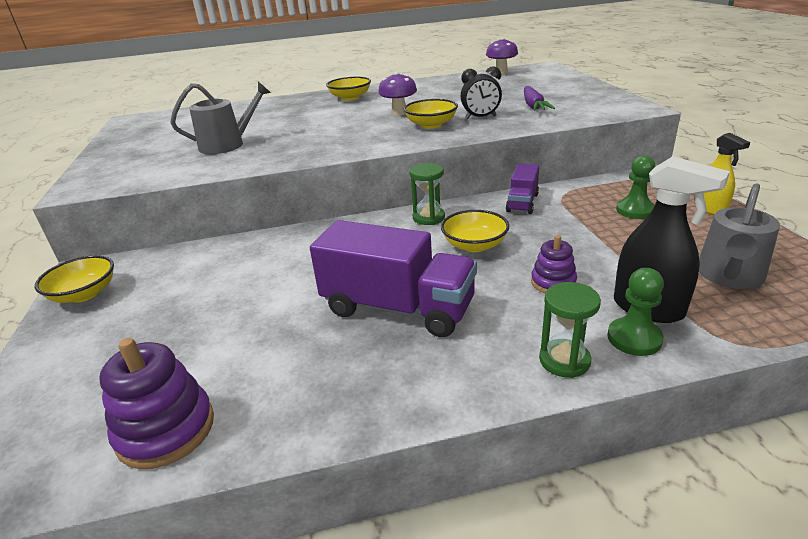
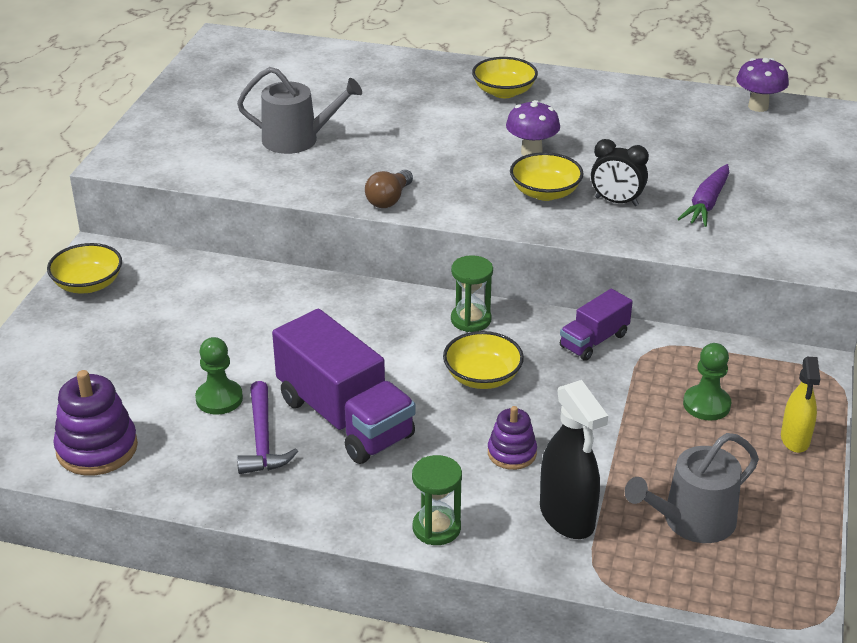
camera: 25 degrees right, 5 degrees up
(327, 153) = (389, 199): none -> brown light bulb
(339, 352) = (263, 439): none -> purple hammer
(634, 338) = (518, 536): green pawn -> green pawn (219, 399)

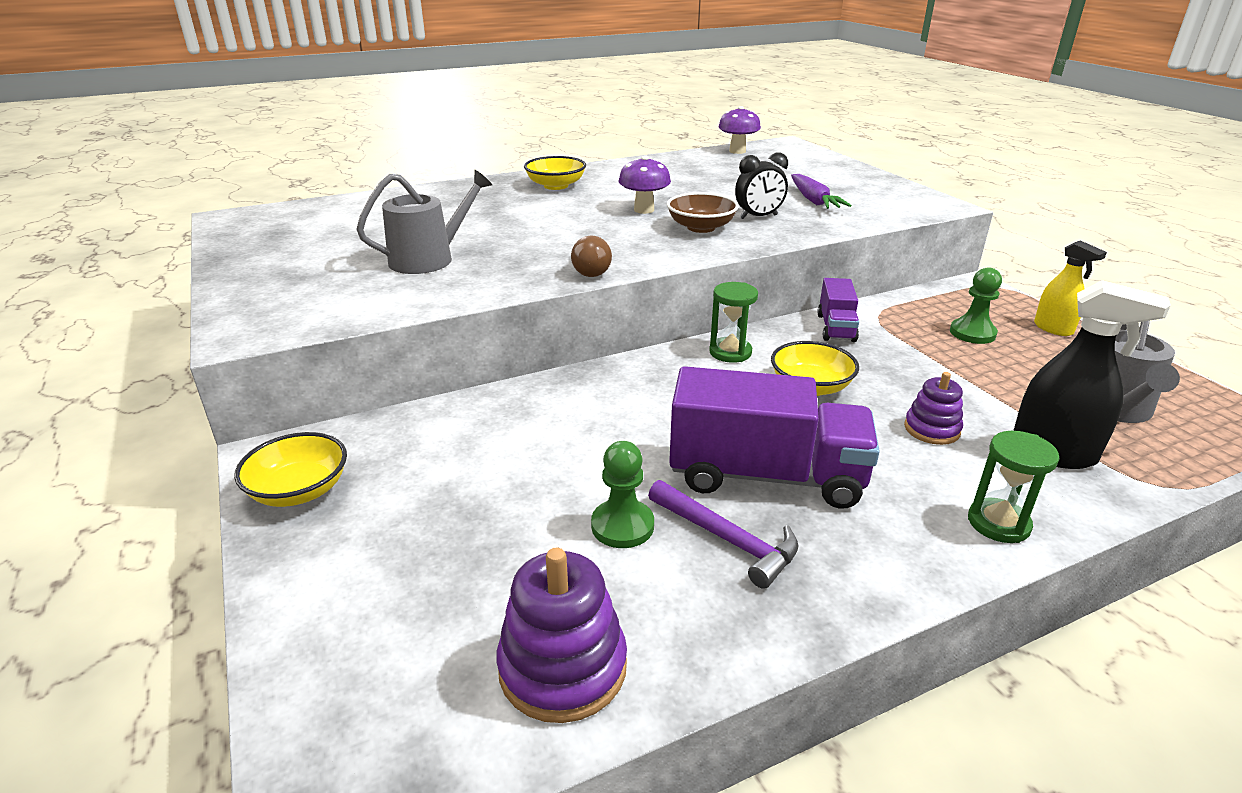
camera: 40 degrees left, 5 degrees down
(545, 192) = (701, 227): yellow bowl -> brown bowl

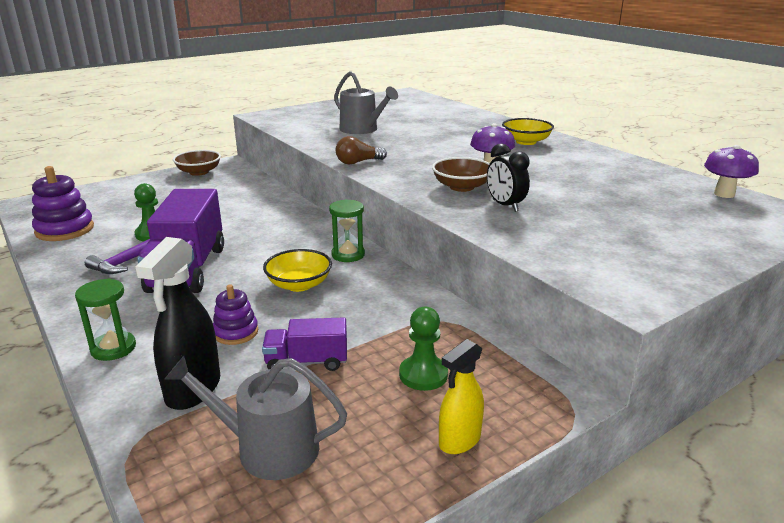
camera: 80 degrees right, 5 degrees down
(299, 491) = (199, 172): yellow bowl -> brown bowl
(813, 200) = (578, 228): purple carrot -> none
(836, 328) = (407, 298): purple truck -> purple truck (307, 362)

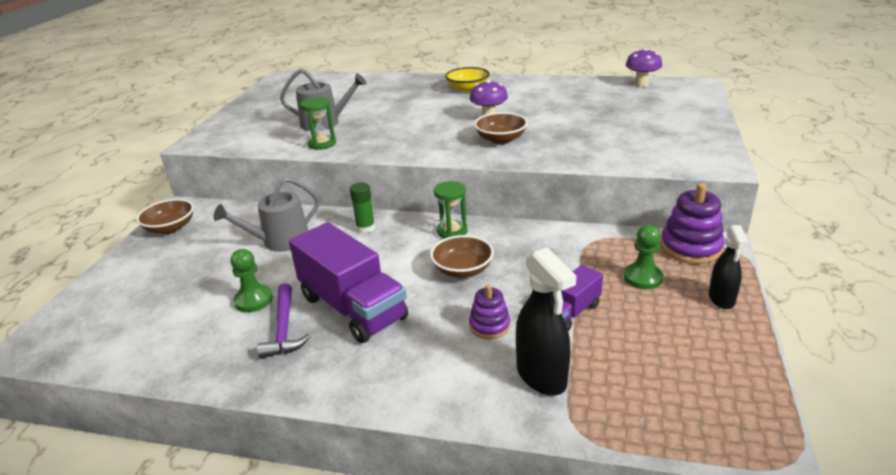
camera: 40 degrees left, 5 degrees up
(65, 230) = (146, 345): purple stacking toy -> purple stacking toy (690, 248)
(113, 348) = (427, 394): green hourglass -> green hourglass (322, 144)
(268, 448) = (651, 372): grey watering can -> grey watering can (280, 241)
(297, 224) = (365, 228): none -> green glue stick
(299, 284) = (462, 270): yellow bowl -> brown bowl
(358, 162) = (387, 151): brown light bulb -> none
(459, 440) = (721, 299): yellow spray bottle -> black spray bottle
(505, 205) = (553, 141): black clock -> none

